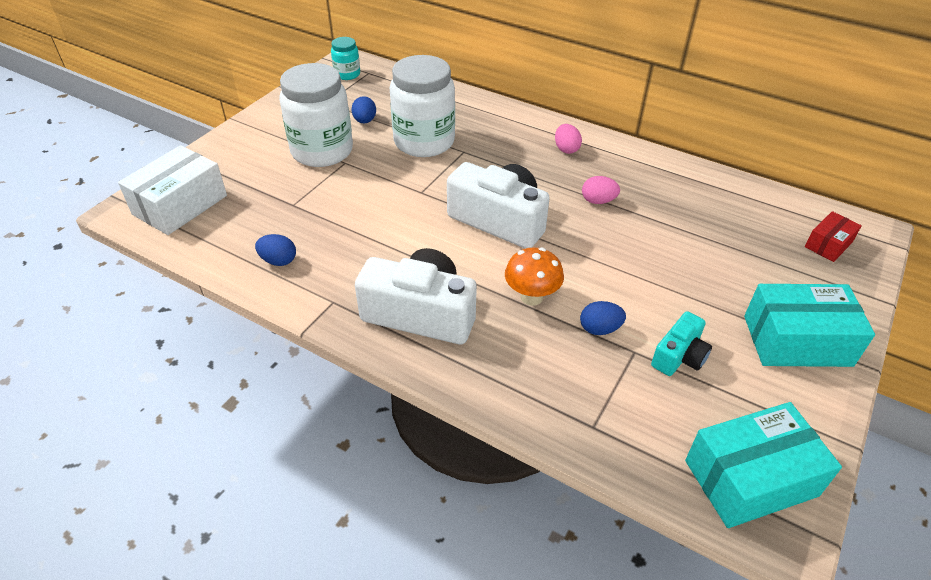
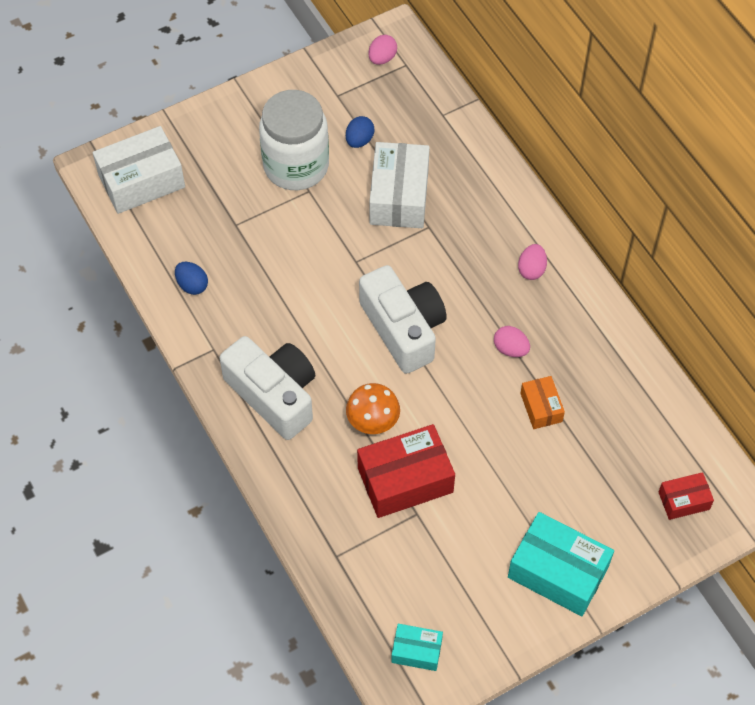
camera: 30 degrees right, 15 degrees up
(347, 74) = (382, 58): turquoise jar -> pink egg
(424, 142) = (399, 196): white jar -> white box
(599, 329) = (405, 480): blue egg -> red box
(659, 229) = (541, 407): none -> orange box
(679, 356) = (448, 535): turquoise camera -> none
(750, 478) = (416, 651): turquoise box -> turquoise box, size x0.53

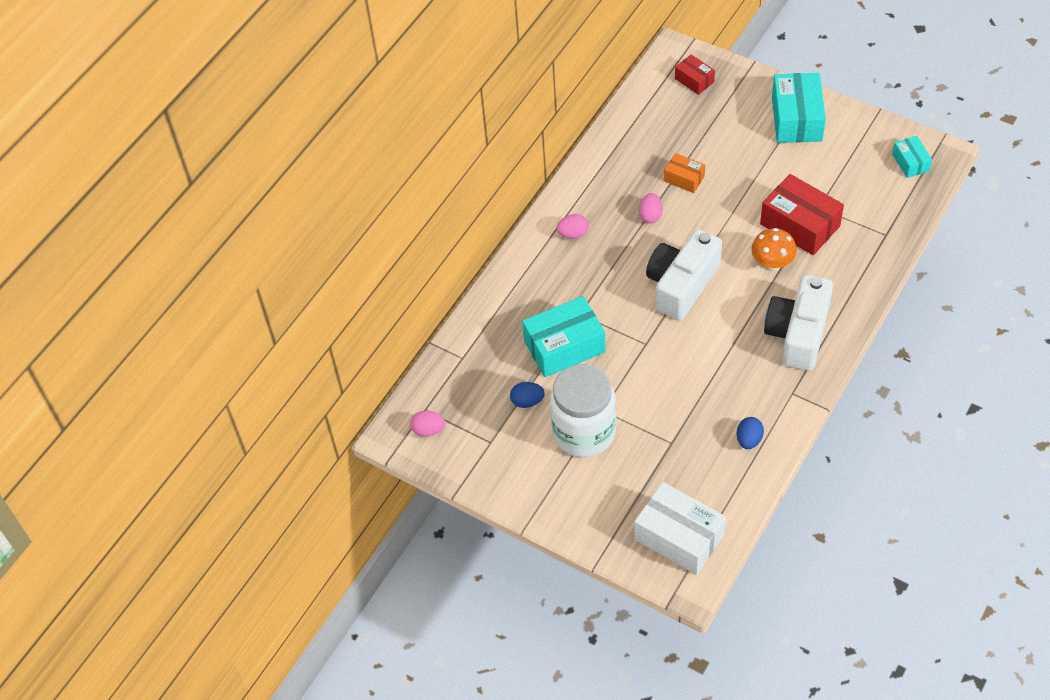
camera: 115 degrees left, 5 degrees down
(399, 196) = (564, 346): white box -> turquoise box
(541, 407) = (684, 178): orange box -> orange box turned 75 degrees clockwise

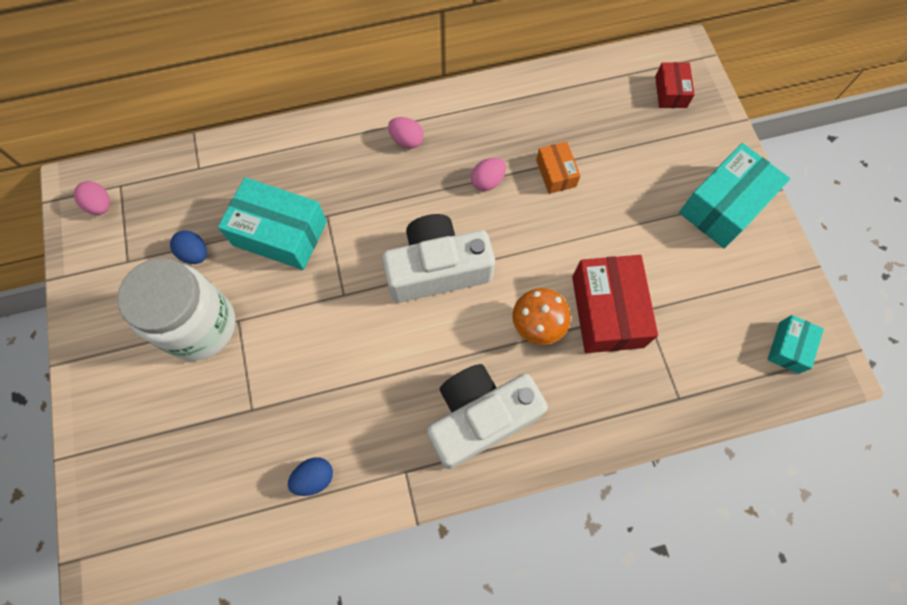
camera: 40 degrees right, 15 degrees up
(679, 537) = (147, 509): white box -> none

